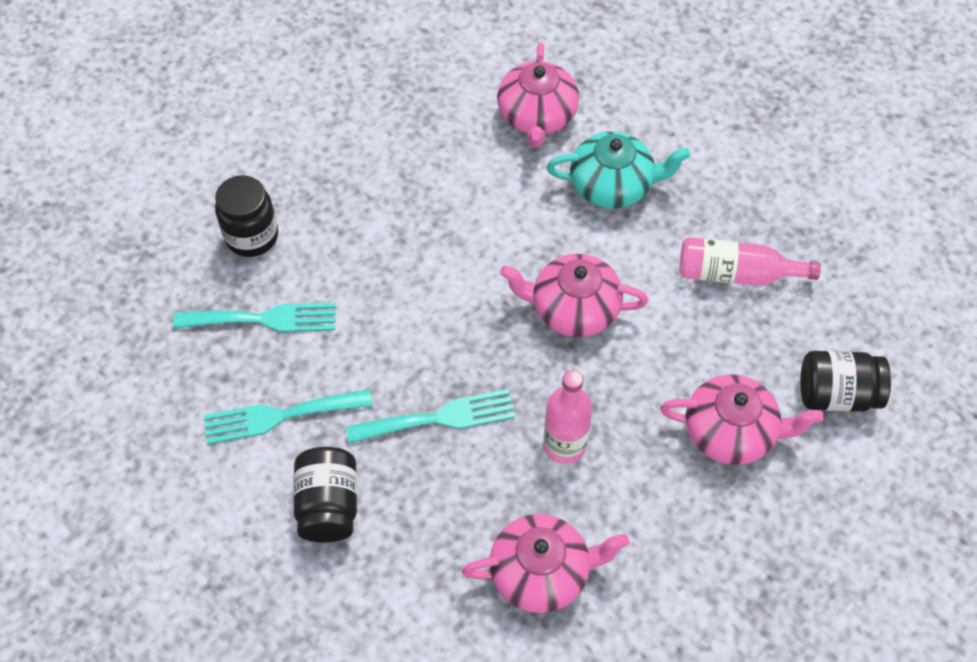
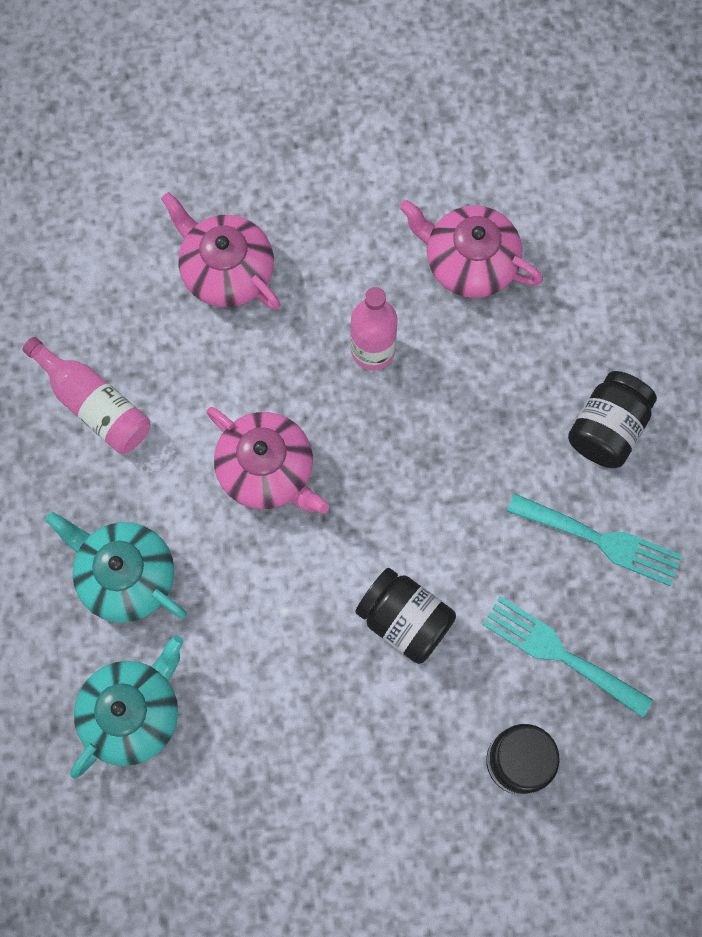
camera: 145 degrees left, 15 degrees up
(439, 418) = (462, 445): turquoise fork -> none
(537, 116) = (133, 712): pink teapot -> turquoise teapot
(836, 394) = (112, 243): black jar -> black jar (404, 620)

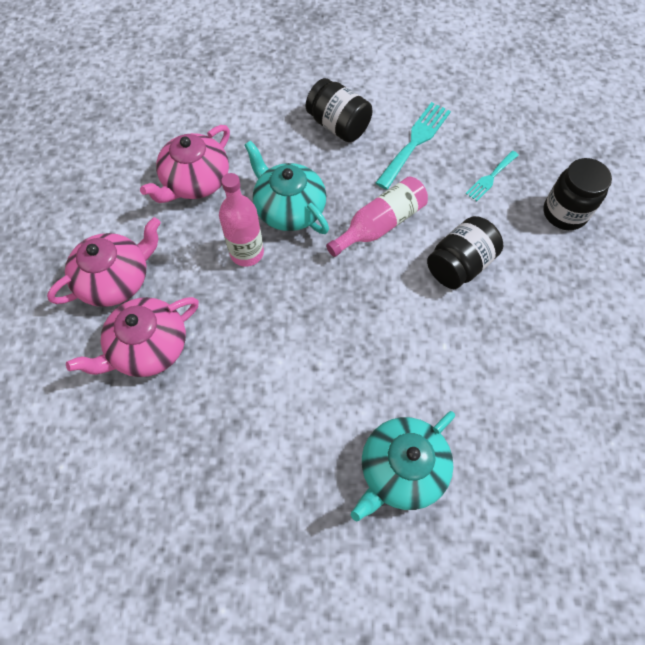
camera: 80 degrees left, 10 degrees down
(94, 404) = (239, 476): pink bottle -> pink bottle (380, 225)
(133, 712) = (522, 479): turquoise teapot -> turquoise teapot (289, 208)
(267, 470) = (327, 341): pink teapot -> pink teapot (116, 279)
(559, 653) = (491, 177): turquoise fork -> turquoise fork, size x0.59

